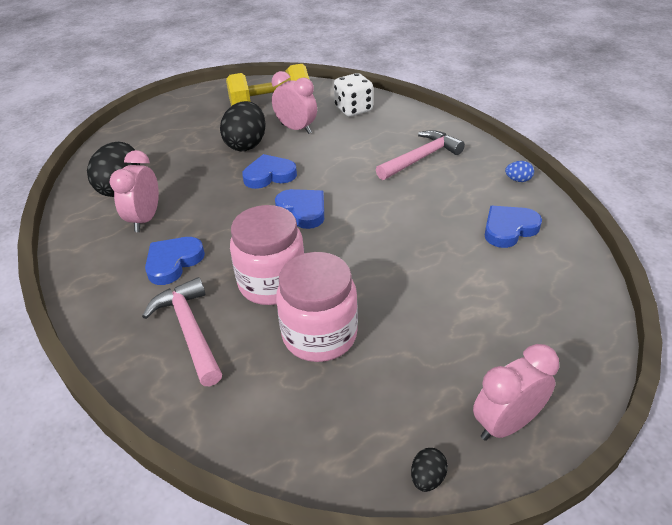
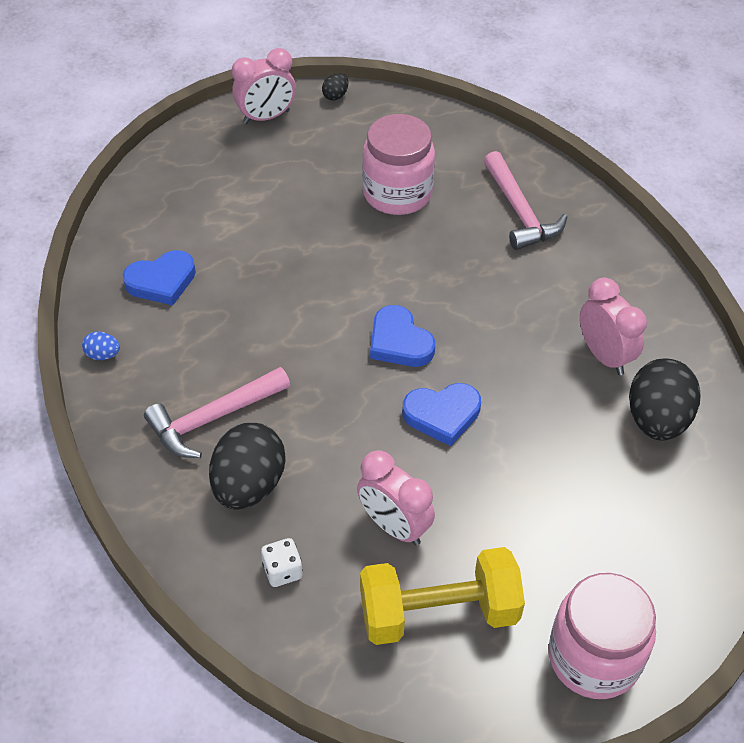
camera: 175 degrees left, 10 degrees up
(145, 219) = (604, 356): pink clock -> pink clock turned 45 degrees counterclockwise
(173, 262) = (552, 287): blue heart -> none
(246, 145) = (480, 494): black egg -> black egg (249, 485)
(272, 283) = (440, 249): pink jar -> pink jar (594, 657)
(353, 109) = (282, 571): white dice -> white dice, size x0.59

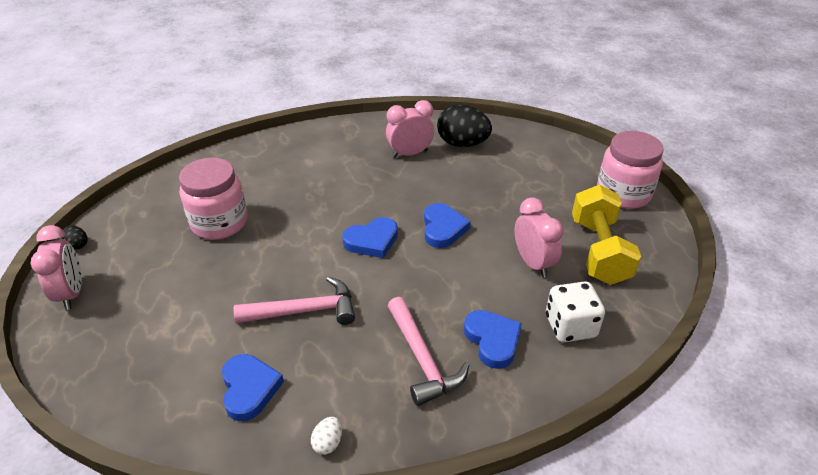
camera: 80 degrees left, 10 degrees down
(103, 355) = (328, 443): blue egg -> white egg
(249, 485) = (492, 340): black egg -> blue heart
(282, 571) = (570, 326): white dice -> white dice, size x1.70
(394, 526) = (533, 263): pink clock -> pink clock turned 75 degrees counterclockwise
(520, 212) = (271, 167): pink hammer -> pink hammer (305, 311)

